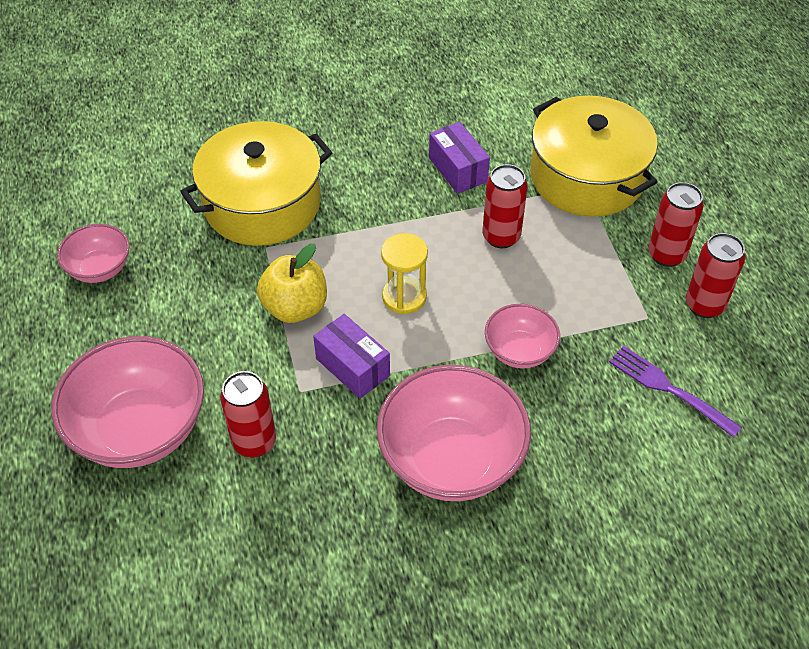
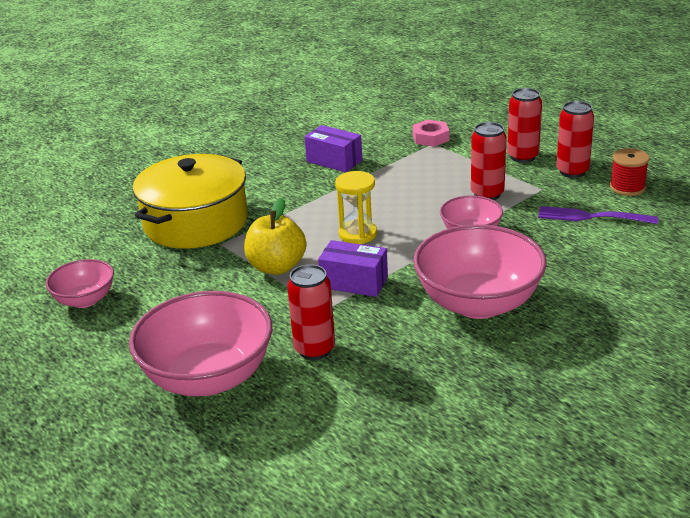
camera: 25 degrees left, 20 degrees down
(501, 237) = (399, 183): red can -> red can (487, 194)
(587, 176) = (430, 138): yellow pot -> pink nut
(747, 361) = (627, 187): none -> red spool

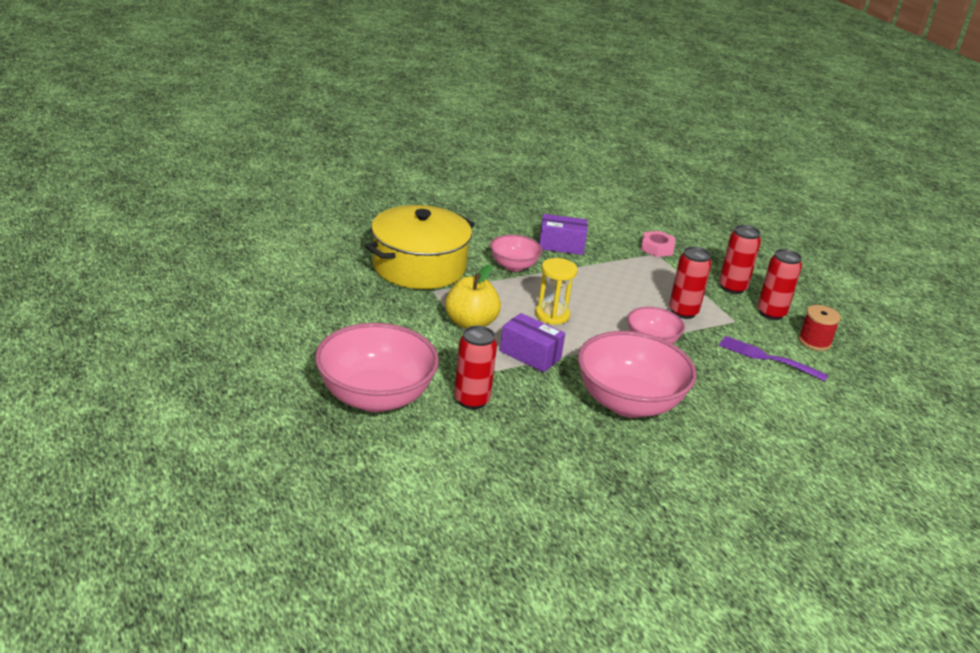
camera: 10 degrees right, 0 degrees up
(85, 300) = (302, 306): pink bowl -> pink bowl (513, 266)
(334, 161) = (561, 245): purple box -> purple box turned 45 degrees counterclockwise

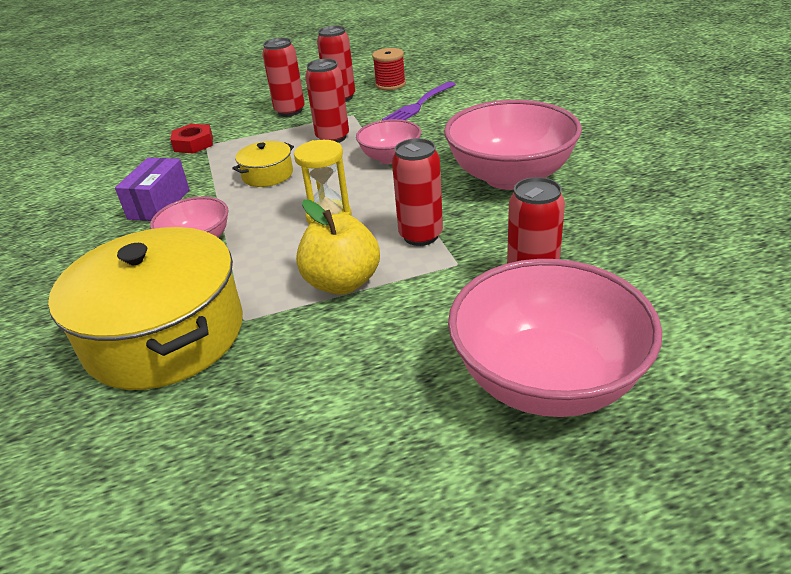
camera: 75 degrees left, 5 degrees up
(530, 355) = (420, 236): purple box -> red can
(611, 285) = (267, 175): none -> yellow pot
(657, 248) = (193, 144): pink nut -> red nut

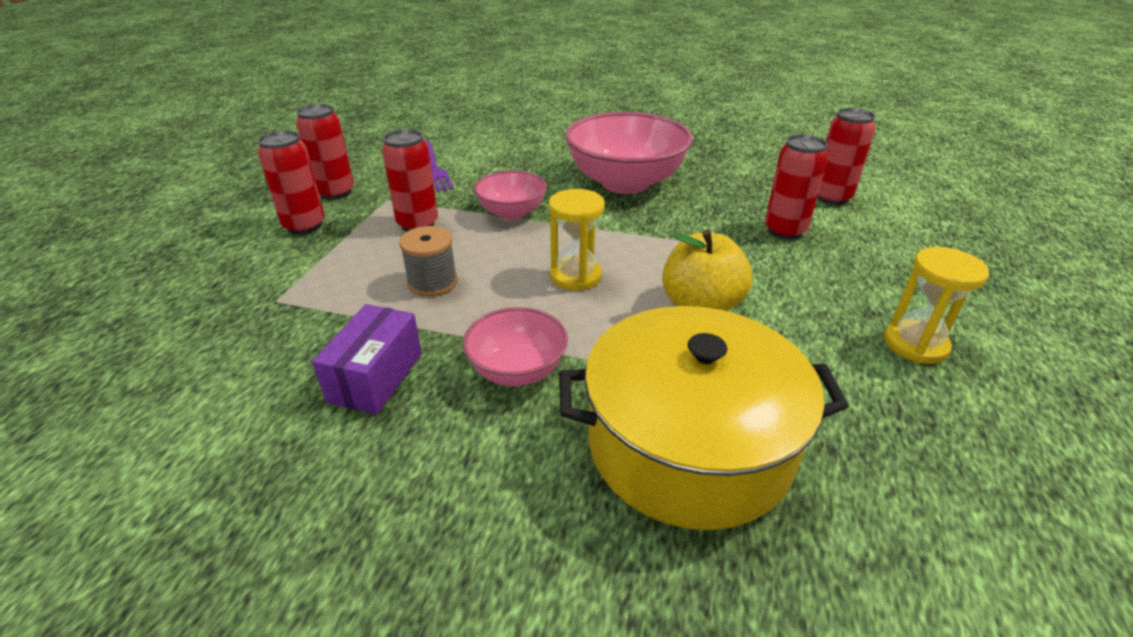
camera: 60 degrees left, 0 degrees up
(159, 204) = (376, 377): purple box -> purple box turned 60 degrees clockwise
(193, 144) = (254, 308): red nut -> none
(267, 175) = (432, 282): yellow pot -> grey spool
(390, 84) = (362, 164): red spool -> none
(393, 420) = (915, 344): none -> yellow hourglass
(420, 236) = (667, 246): red can -> red can (831, 197)
(546, 379) = (901, 268): pink bowl -> none

